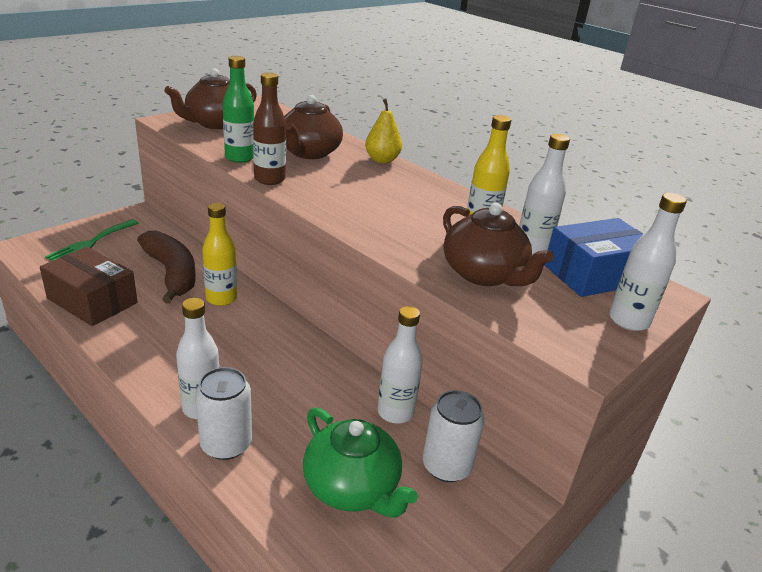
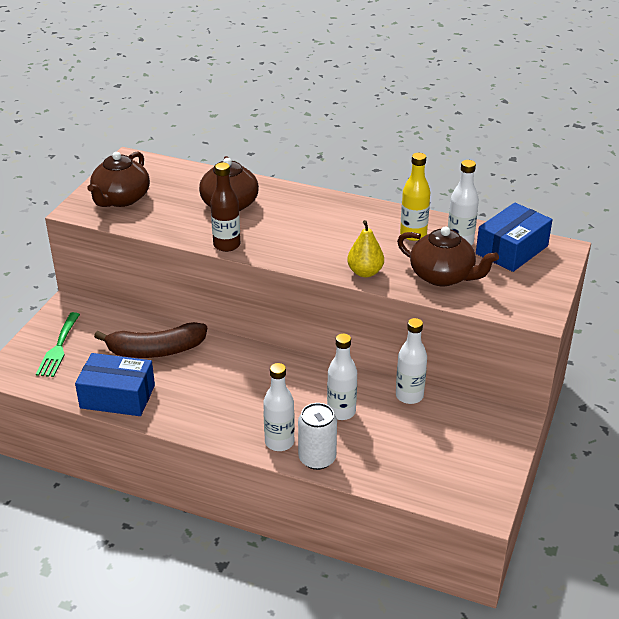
camera: 20 degrees left, 5 degrees up
(92, 301) = (117, 396): brown box -> blue box
(172, 273) = (155, 350): brown banana -> brown banana turned 135 degrees clockwise
(221, 298) = (216, 357): yellow bottle -> none
(240, 158) = (181, 231): green bottle -> none
(352, 487) = (417, 453): green teapot -> none
(382, 160) = (293, 192): yellow pear -> yellow pear (365, 272)
(446, 466) = (464, 418): white can -> none
(628, 321) = (550, 279): white bottle -> white bottle (341, 412)

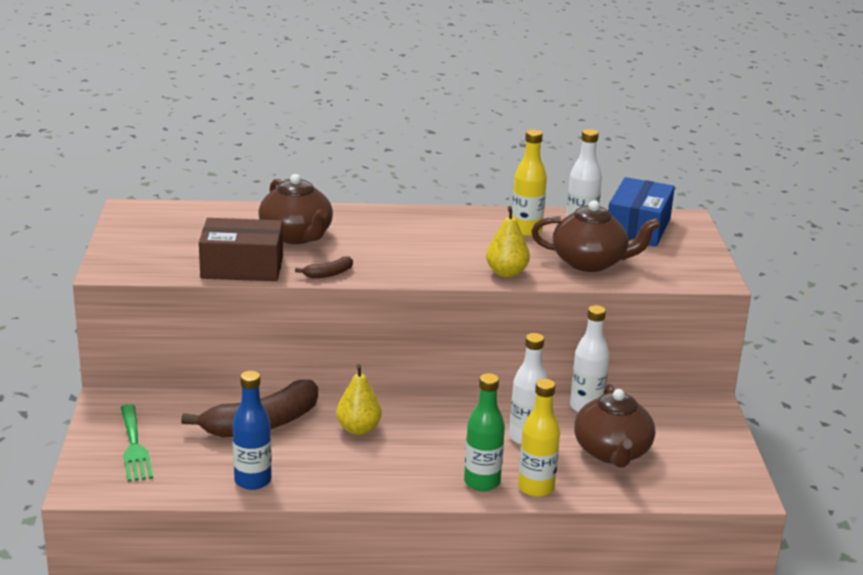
camera: 25 degrees left, 10 degrees down
(117, 396) = (252, 480): blue box -> blue bottle
(121, 199) = (156, 250): brown teapot -> brown teapot (612, 452)
(169, 226) = (242, 267): none -> brown box
(220, 372) = (358, 429): none -> yellow pear
(227, 245) = (328, 274): brown bottle -> brown banana
(279, 442) = (482, 482): white bottle -> green bottle
(317, 458) = (536, 488): white can -> yellow bottle

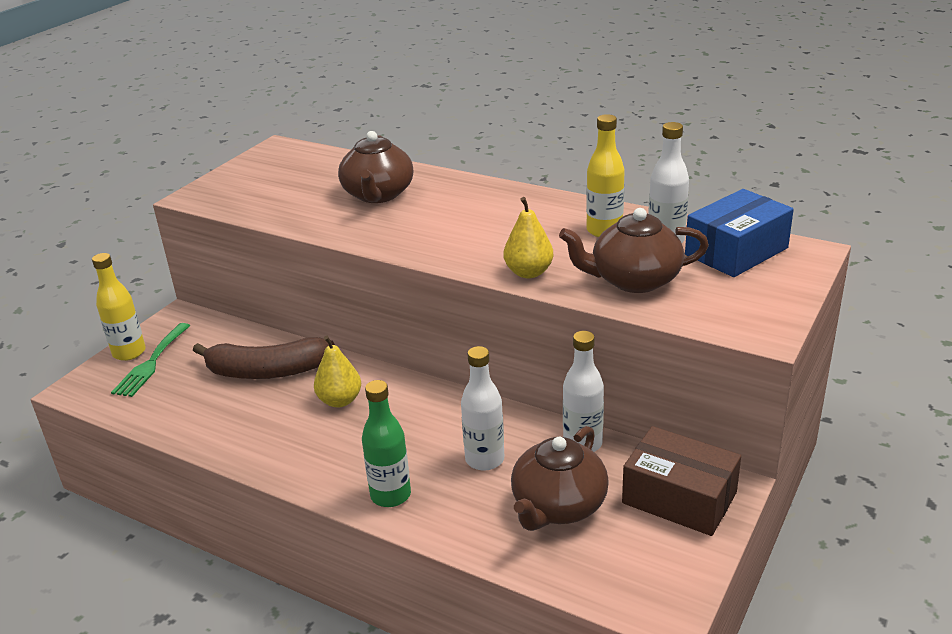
camera: 35 degrees right, 5 degrees up
(242, 267) = (295, 215): brown box -> brown box (679, 498)
(252, 480) = (200, 425): blue bottle -> none
(328, 274) = (358, 237): brown banana -> none
(536, 488) = (436, 520): yellow bottle -> yellow bottle (129, 352)
(590, 262) = (634, 280): brown teapot -> brown teapot turned 135 degrees clockwise

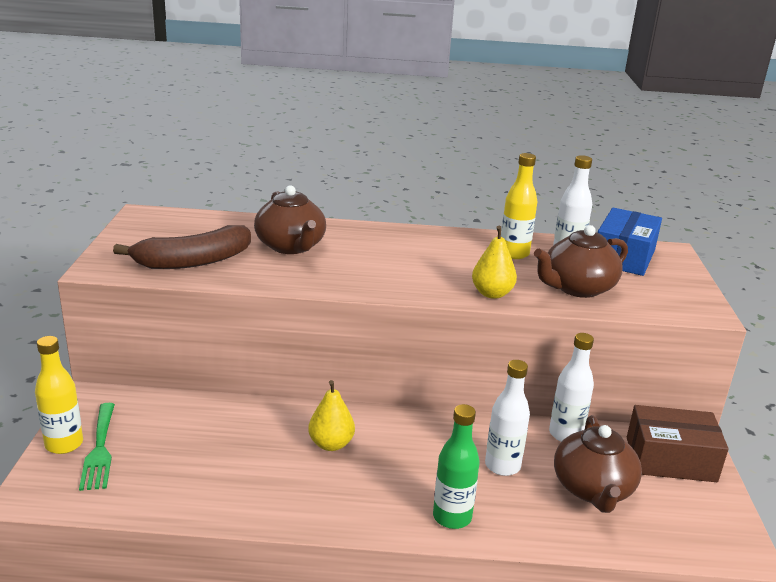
camera: 30 degrees left, 5 degrees down
(267, 371) = (235, 432): brown banana -> brown banana (193, 261)

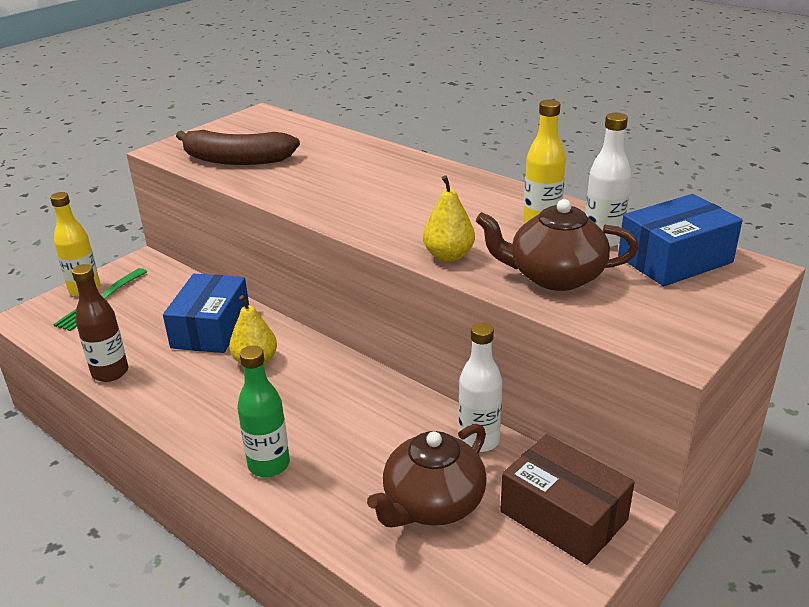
camera: 40 degrees right, 5 degrees up
(208, 507) = (110, 372): none -> brown bottle
(252, 432) = (211, 329): none -> blue box
(291, 246) = (332, 165): brown teapot -> none
(502, 466) = (374, 442): white bottle -> none

